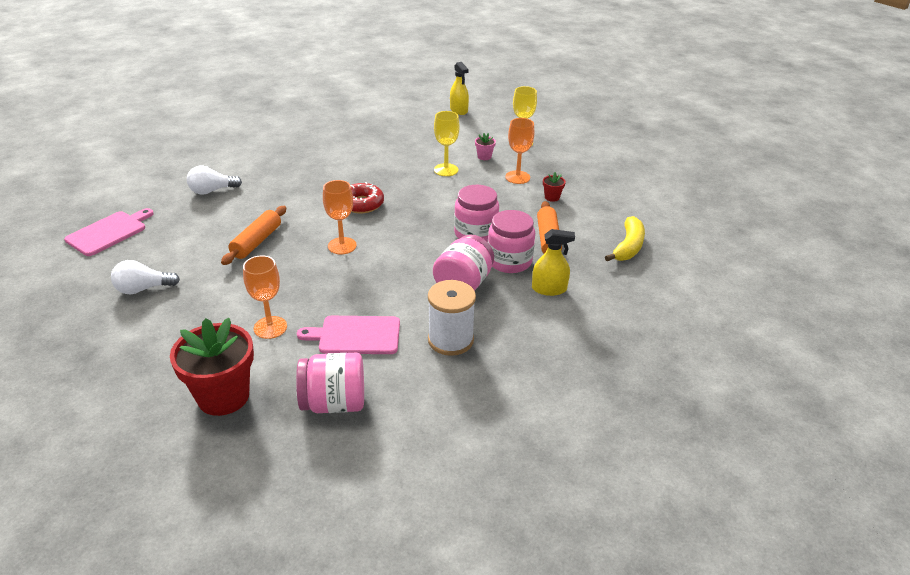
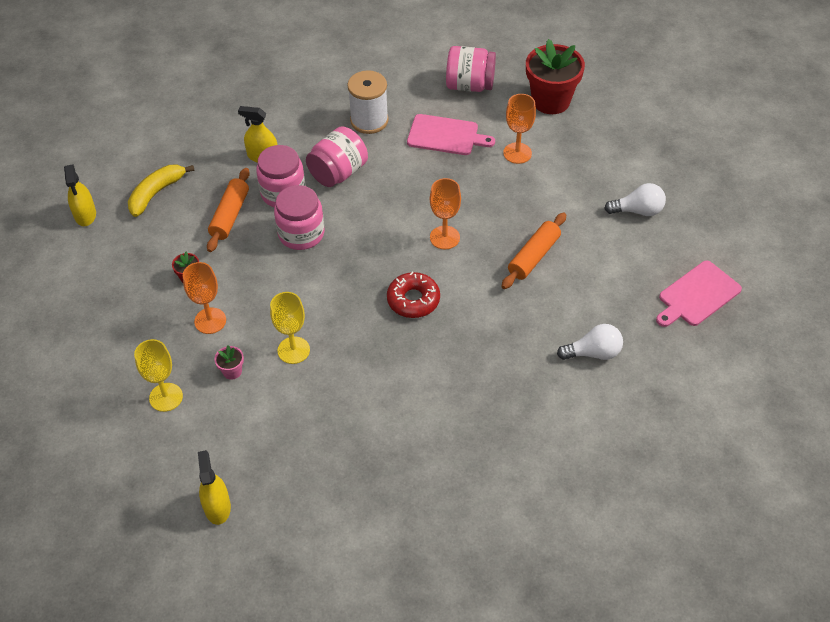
camera: 165 degrees left, 15 degrees up
(675, 225) = (85, 215): none -> yellow spray bottle

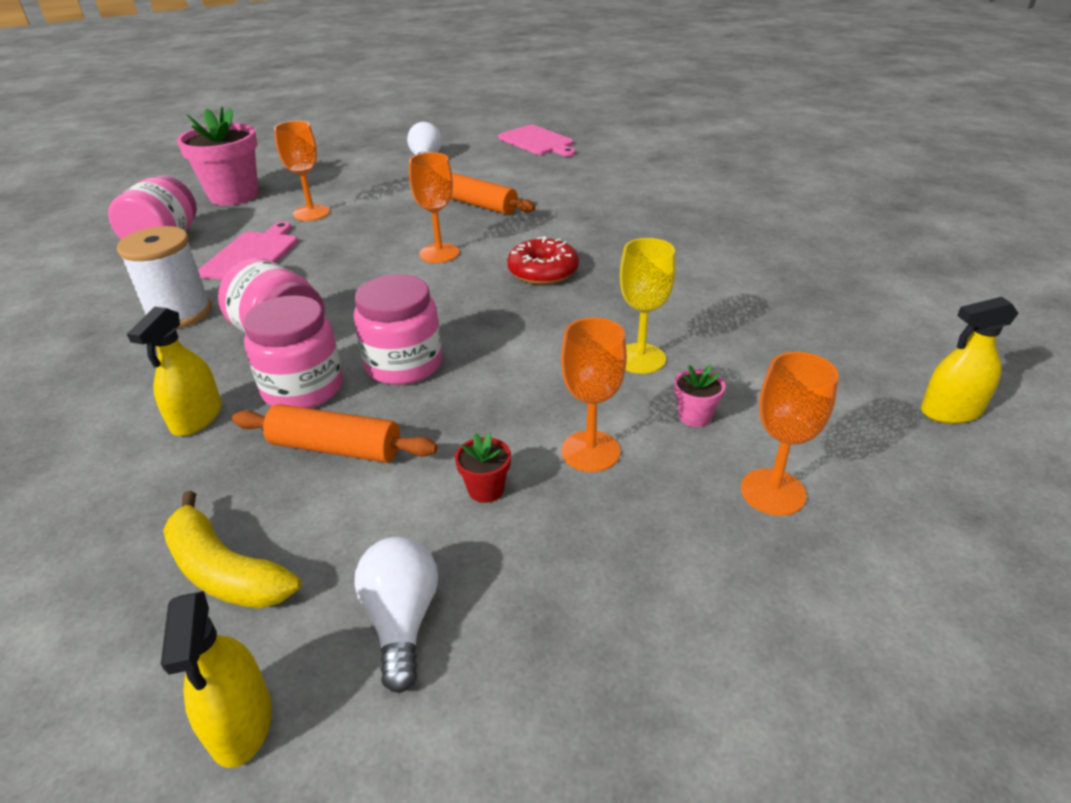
camera: 90 degrees left, 15 degrees down
(85, 215) = (241, 722): yellow spray bottle -> yellow spray bottle turned 90 degrees clockwise
(166, 397) = (773, 492): yellow goblet -> orange goblet
(551, 101) = (234, 195): red flower pot -> pink flower pot
(593, 353) = (611, 180): white light bulb -> white light bulb (402, 620)

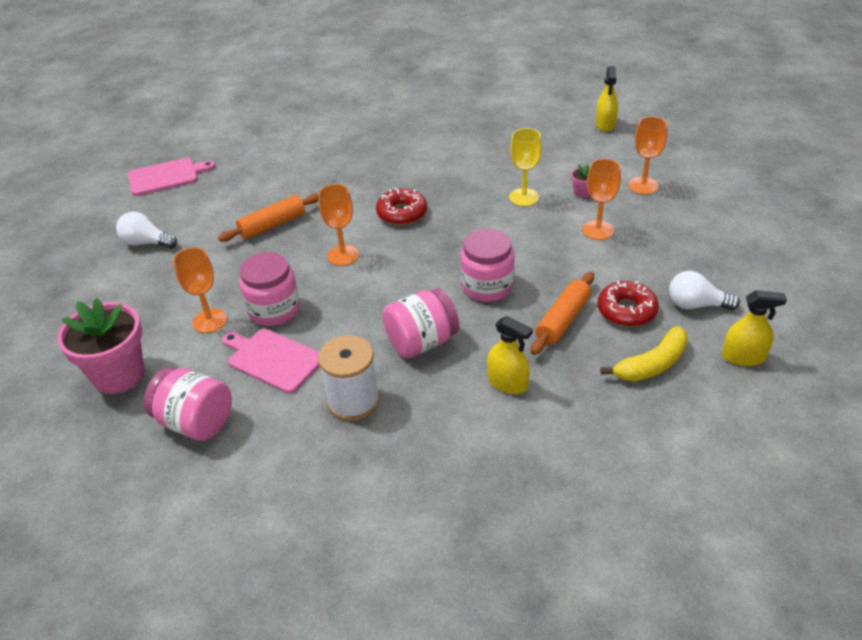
camera: 70 degrees left, 5 degrees up
(303, 388) = (494, 332): pink jar -> pink jar (274, 310)
(370, 519) = (626, 310): none -> red donut
(486, 489) = (616, 268): red flower pot -> none

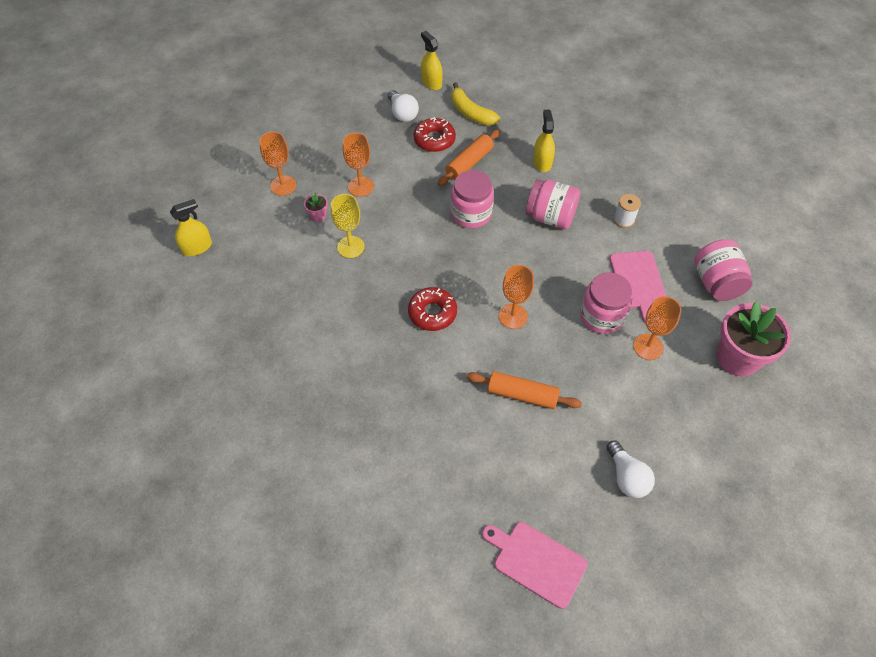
camera: 130 degrees left, 15 degrees up
(353, 401) = (624, 220): white spool -> white spool, size x0.58
(562, 320) = (469, 163): orange rolling pin -> orange rolling pin turned 45 degrees counterclockwise
(652, 364) = (471, 113): yellow banana -> yellow banana turned 150 degrees counterclockwise

